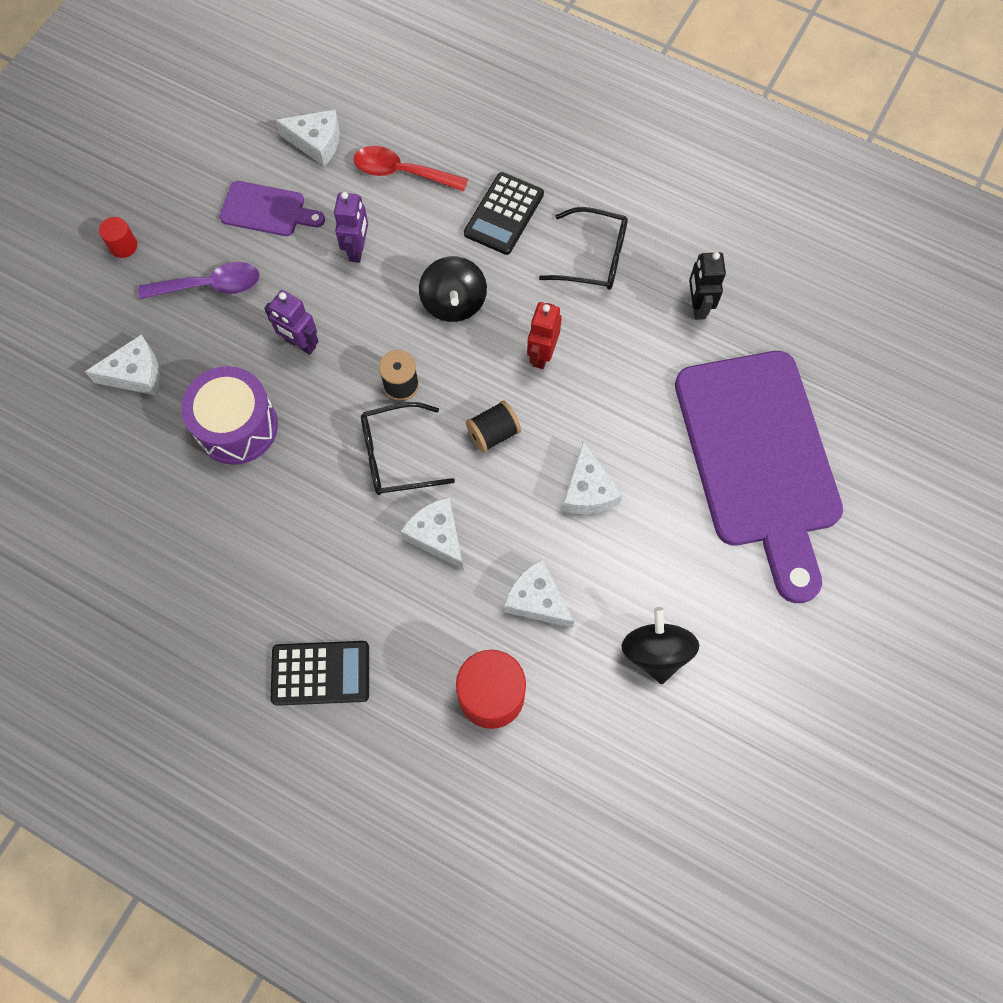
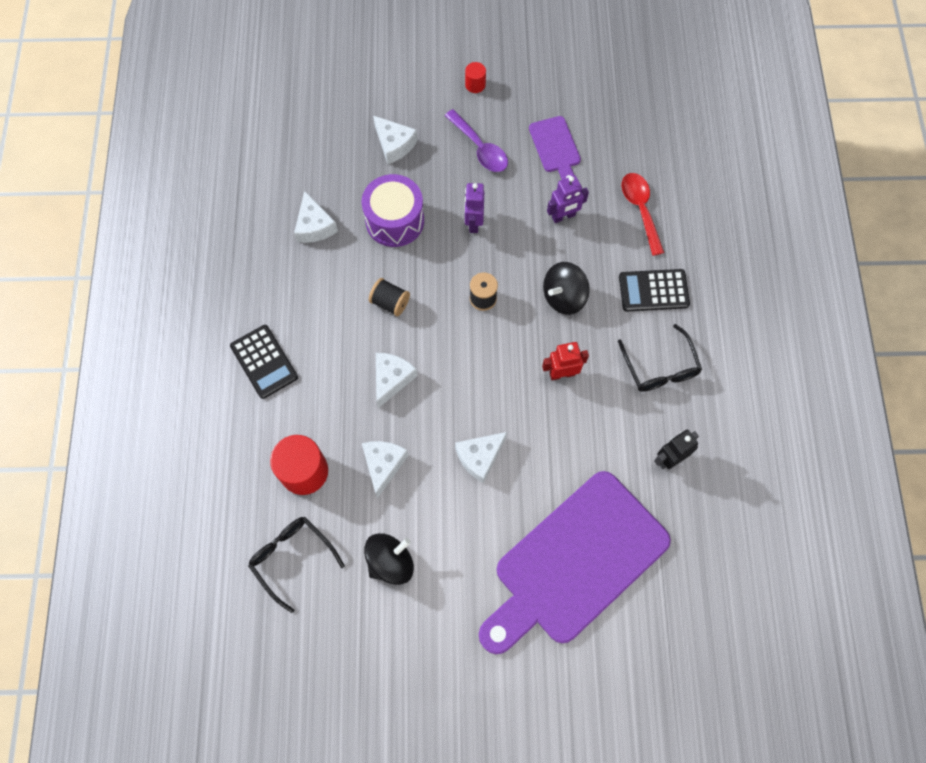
camera: 60 degrees right, 0 degrees up
(316, 142) = (626, 146): white cheese -> white cheese (314, 226)
(396, 456) = (431, 323): black glasses -> black glasses (292, 558)
(493, 433) = (484, 374): black spool -> black spool (390, 302)

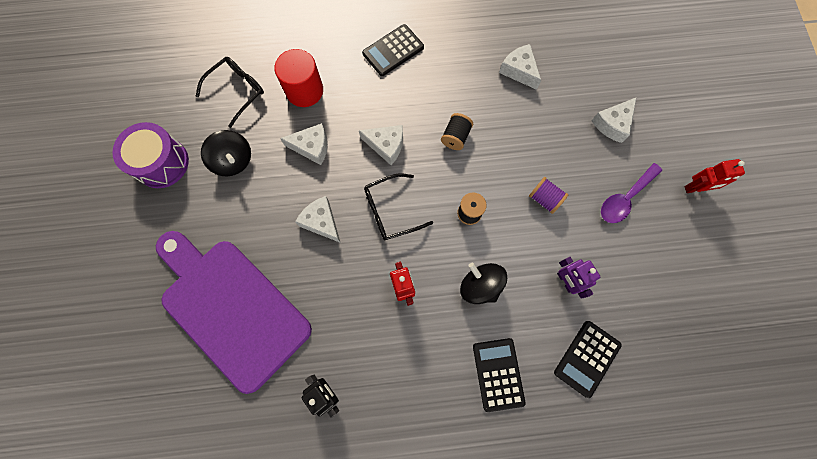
camera: 85 degrees right, 5 degrees up
(314, 226) = (519, 71): white cheese -> white cheese turned 75 degrees clockwise
(395, 220) = (535, 132): purple drum -> purple drum (161, 163)
(473, 223) = (544, 199): purple robot -> purple spool
(475, 85) = (695, 188): red cylinder -> red robot
(555, 147) = (641, 269): purple cutting board -> none
(640, 209) = (587, 358): red spoon -> black calculator
(660, 368) = (417, 382): black glasses -> black glasses (390, 211)

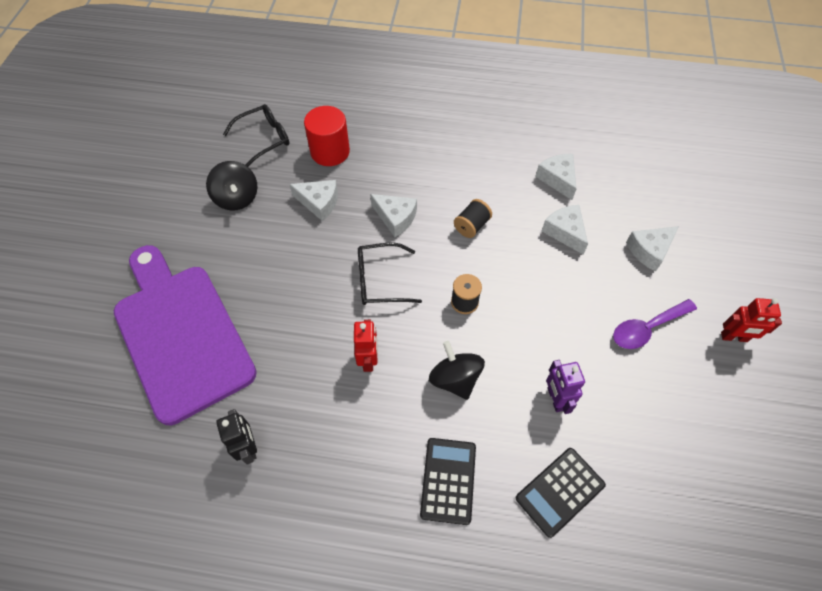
camera: 15 degrees right, 15 degrees down
(161, 163) = (167, 185): purple drum -> none
(321, 222) = (304, 274): white cheese -> white cheese (565, 232)
(393, 51) = (430, 135): black calculator -> none
(544, 199) = (553, 307): purple spool -> none

